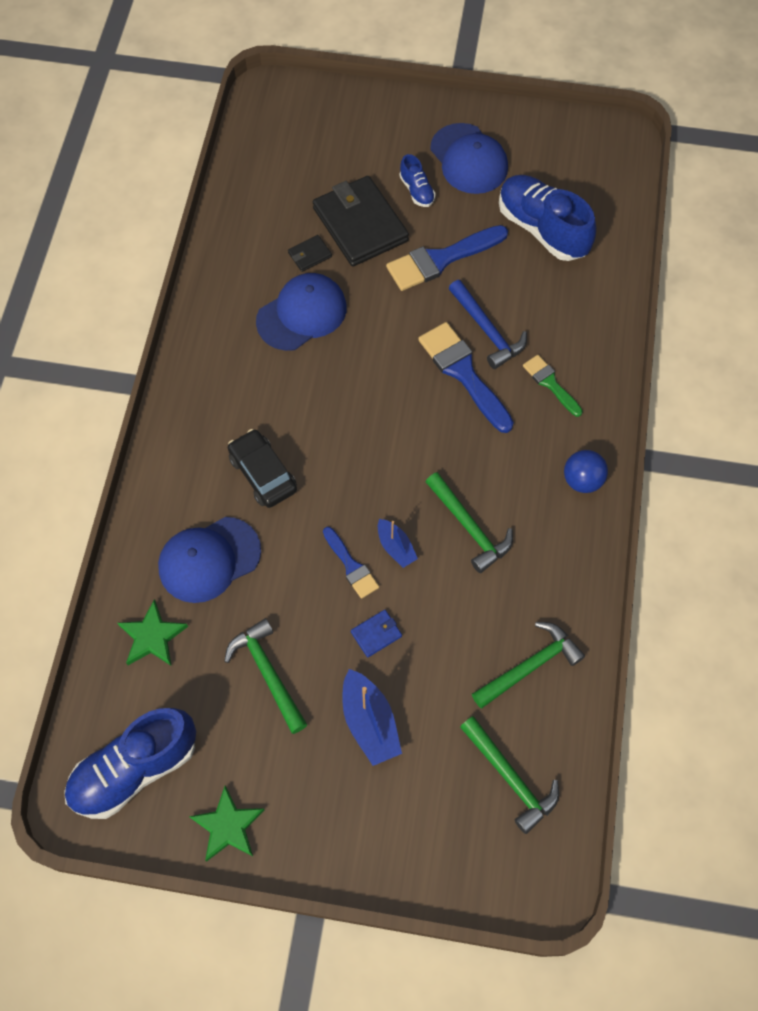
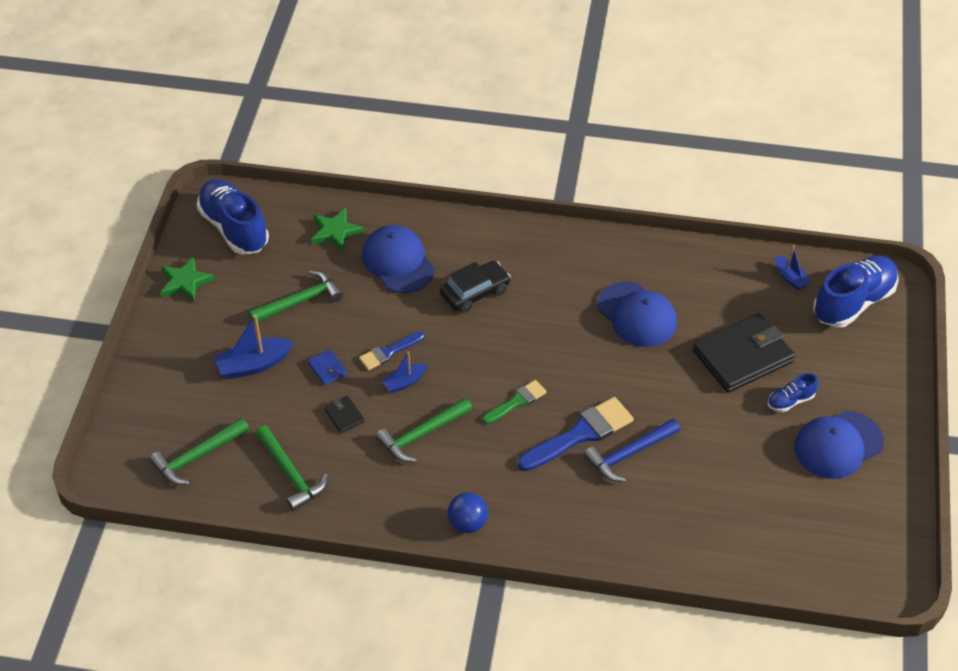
camera: 90 degrees right, 15 degrees down
(256, 175) = (790, 278): none -> blue boat
(310, 255) = (703, 319): black wallet -> black wallet (344, 416)
(441, 259) = (708, 419): blue brush -> none
(542, 229) = (757, 505): blue shoe -> blue shoe (853, 302)
(550, 383) = (572, 503): green brush -> green brush (517, 401)

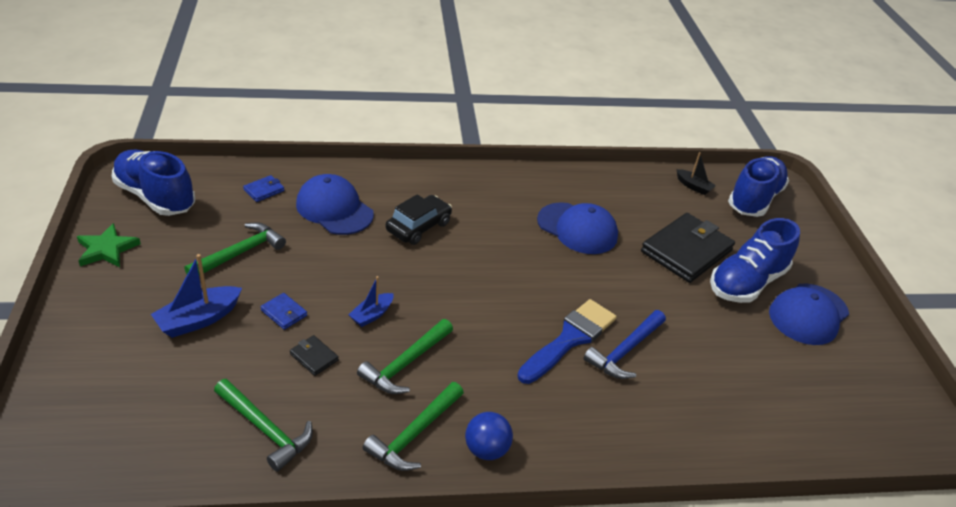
camera: 20 degrees left, 10 degrees down
(197, 456) = (144, 428): green hammer -> green hammer (414, 434)
(335, 232) = (264, 190): green star -> blue wallet
(388, 352) = (347, 289): blue brush -> none
(517, 401) = (494, 317): green brush -> none
(790, 278) = (693, 186): blue boat -> black boat
(790, 401) = (747, 282): blue shoe -> blue shoe, size x2.10

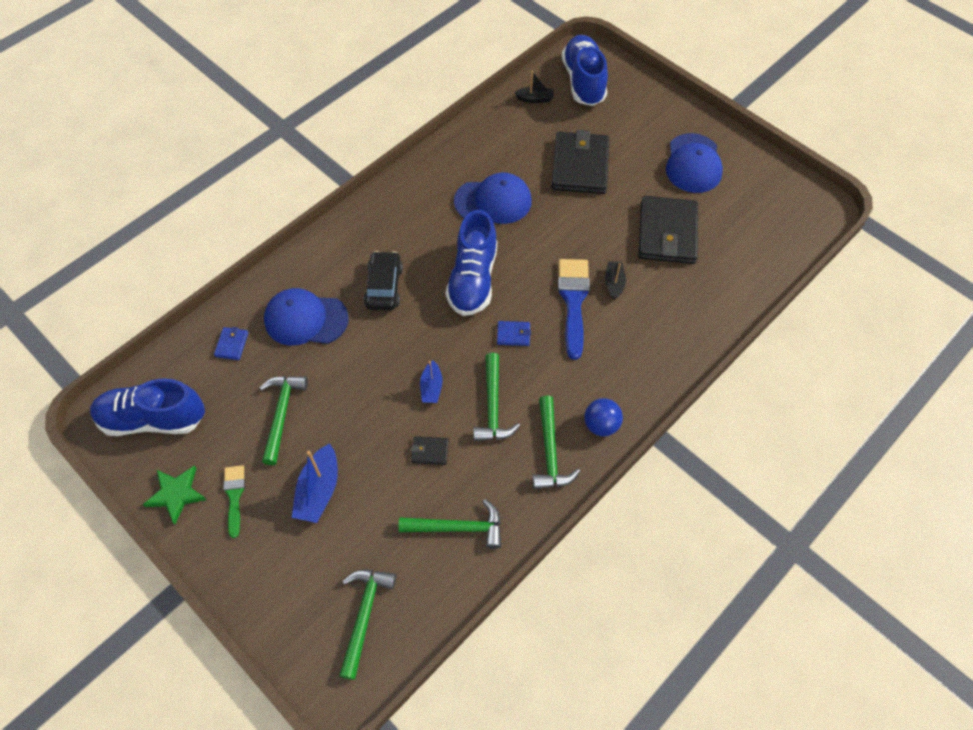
camera: 35 degrees left, 20 degrees up
(112, 431) = (364, 615): none -> green hammer
(139, 279) = (234, 496): none -> green brush
(284, 313) = (371, 436): blue wallet -> blue wallet (513, 334)
(625, 351) = (614, 283): blue hammer -> black boat
(723, 348) = (667, 233): none -> black wallet
(747, 282) = (638, 165): blue shoe -> blue shoe (473, 279)

